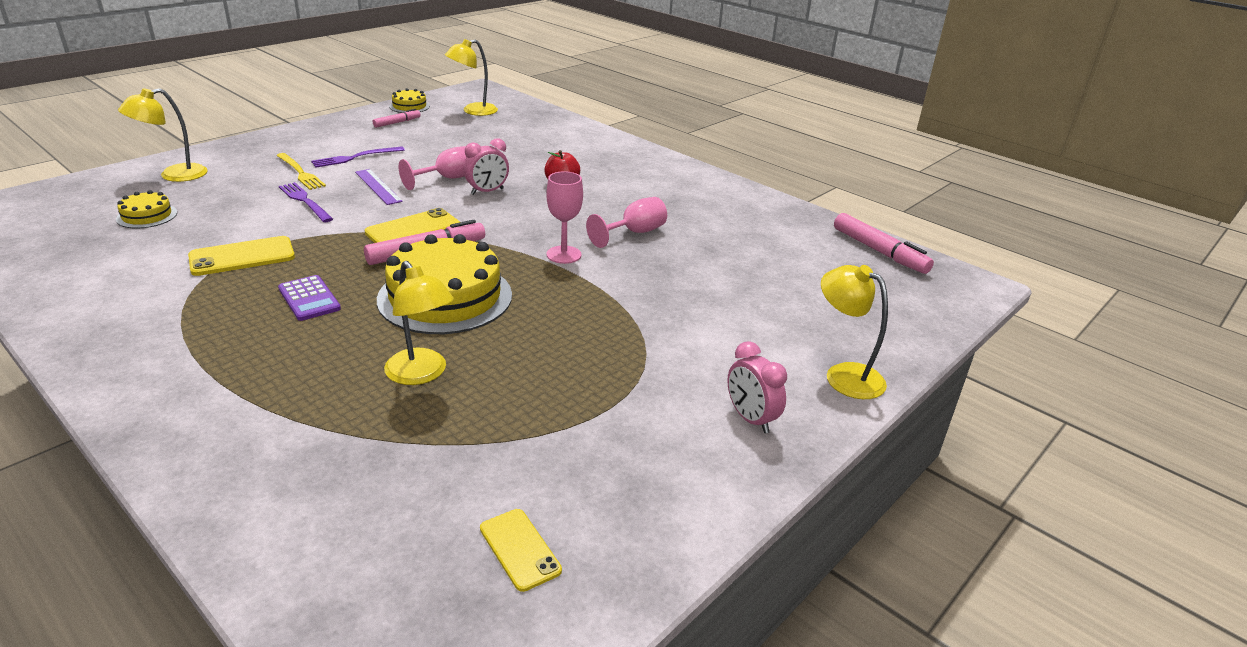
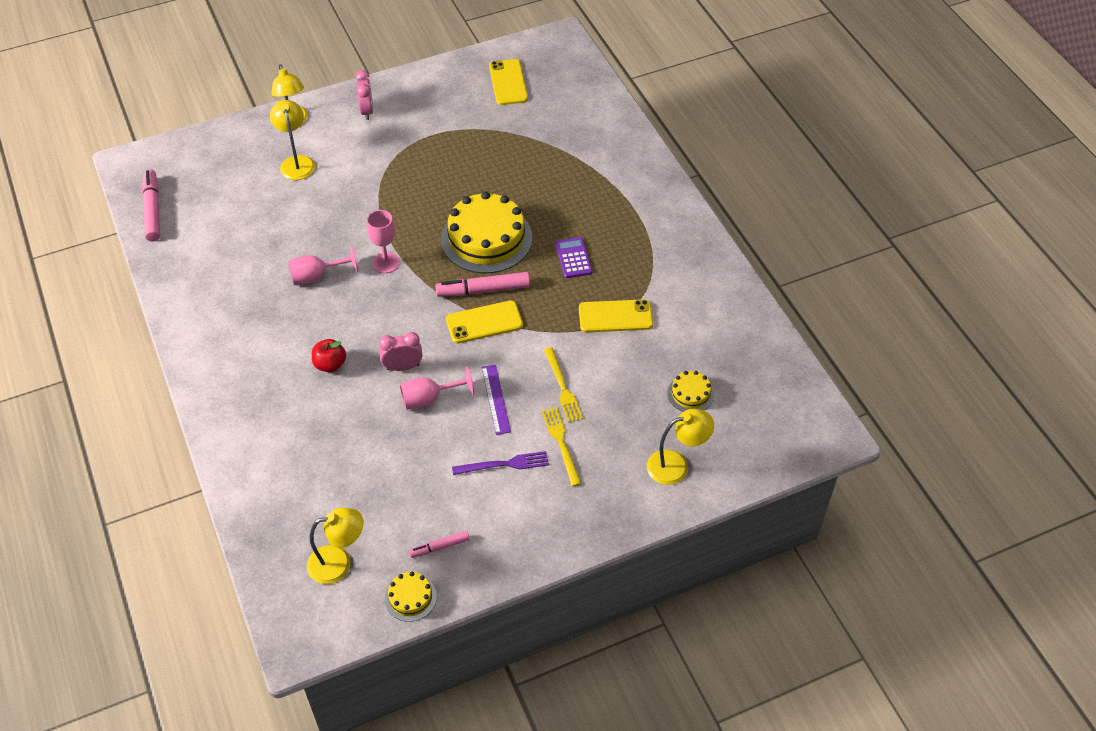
camera: 155 degrees left, 20 degrees up
(305, 201) = (562, 387): purple fork -> yellow fork
(421, 374) = (520, 179): yellow lamp -> yellow lamp (296, 162)
(519, 549) = (508, 82): yellow phone -> yellow phone, size x1.53

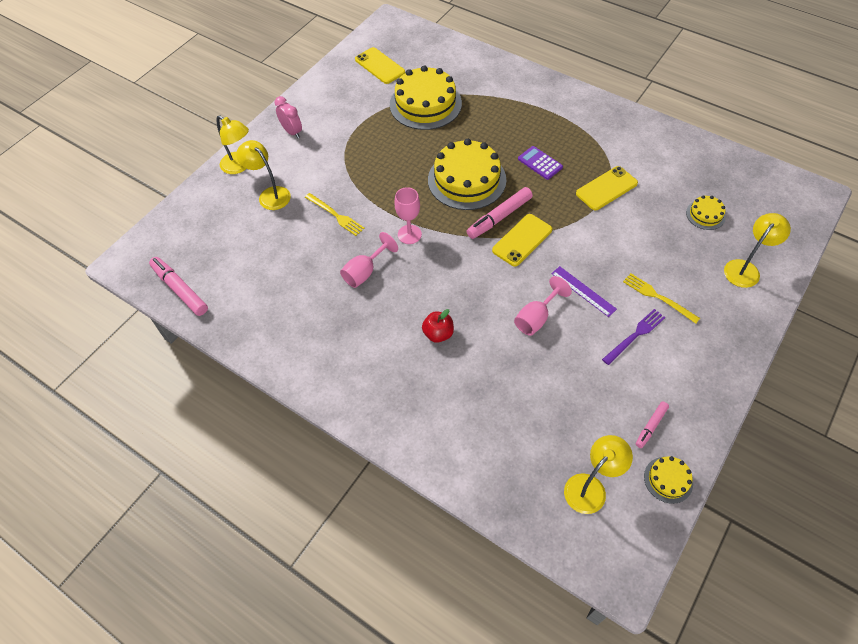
camera: 30 degrees left, 5 degrees up
(403, 367) = (494, 305): pink clock -> none
(517, 143) = (425, 104): none -> yellow cake
(562, 387) = (620, 257): yellow fork -> yellow fork (335, 215)

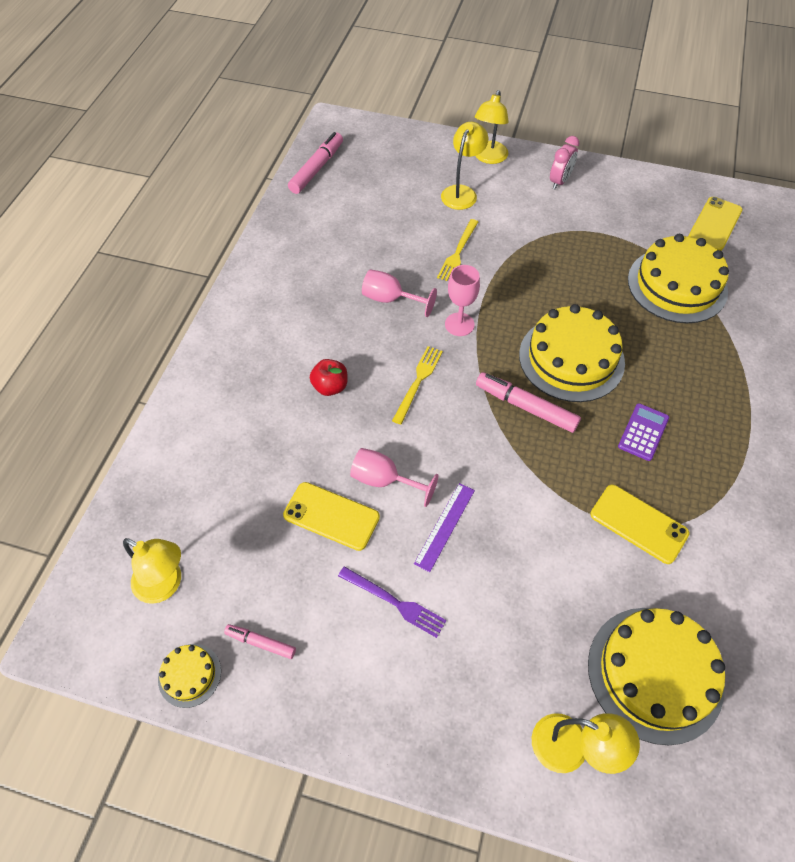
camera: 70 degrees right, 0 degrees up
(522, 240) = (500, 439): yellow phone -> yellow phone (331, 516)
(658, 297) = (469, 623): yellow fork -> yellow fork (418, 382)
(705, 215) = (655, 673): yellow cake -> yellow cake, size x2.14

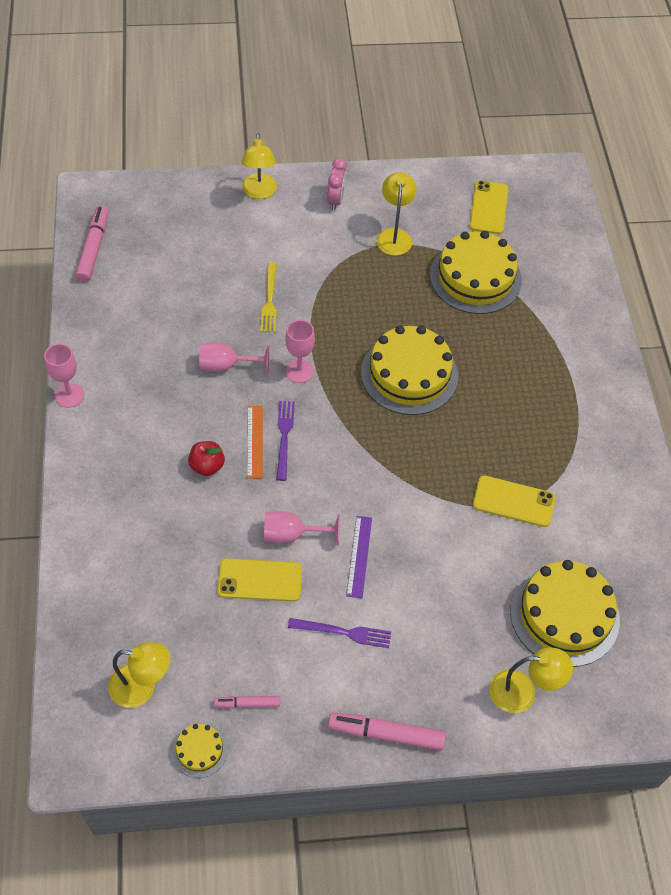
camera: 25 degrees left, 0 degrees up
(235, 285) = (69, 395): none -> pink goblet
(387, 377) = (255, 441): none -> orange ruler
(418, 382) = (284, 437): yellow fork -> purple fork
(462, 192) = (248, 236): yellow lamp -> yellow lamp (394, 236)
(526, 407) = (387, 431): pink marker -> pink marker (386, 734)
(643, 432) = (491, 422): purple calculator -> none

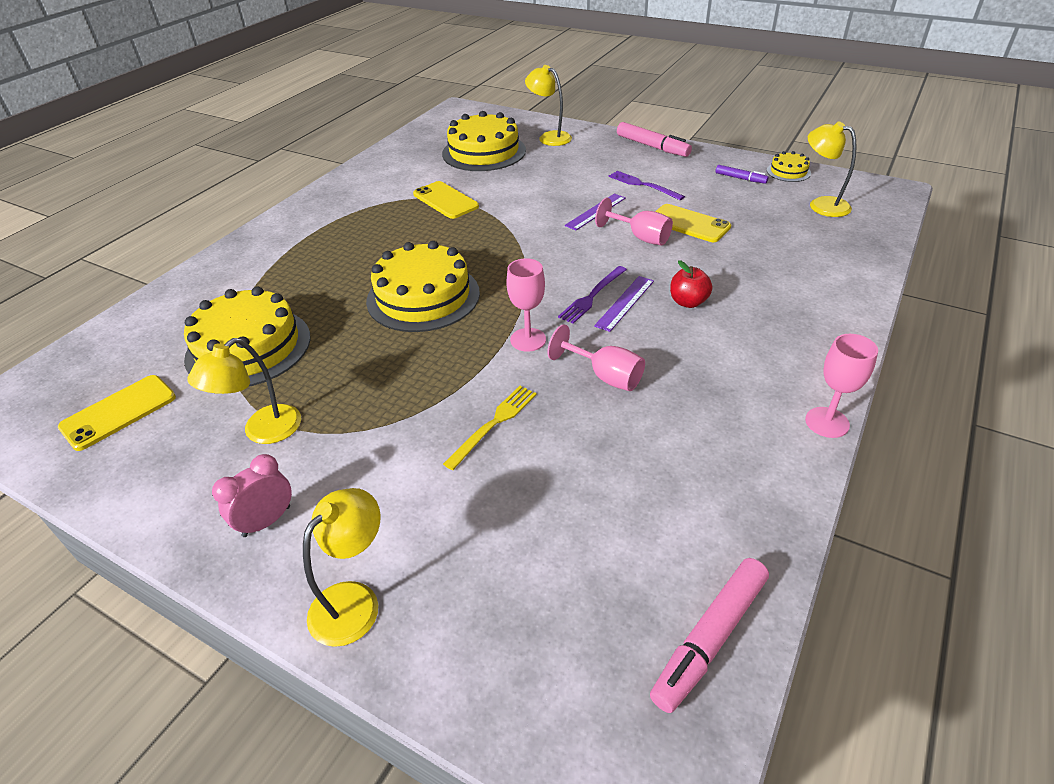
camera: 140 degrees left, 15 degrees down
(247, 704) = (740, 178): pink marker -> purple marker
(255, 441) = (625, 303): orange ruler -> purple ruler

